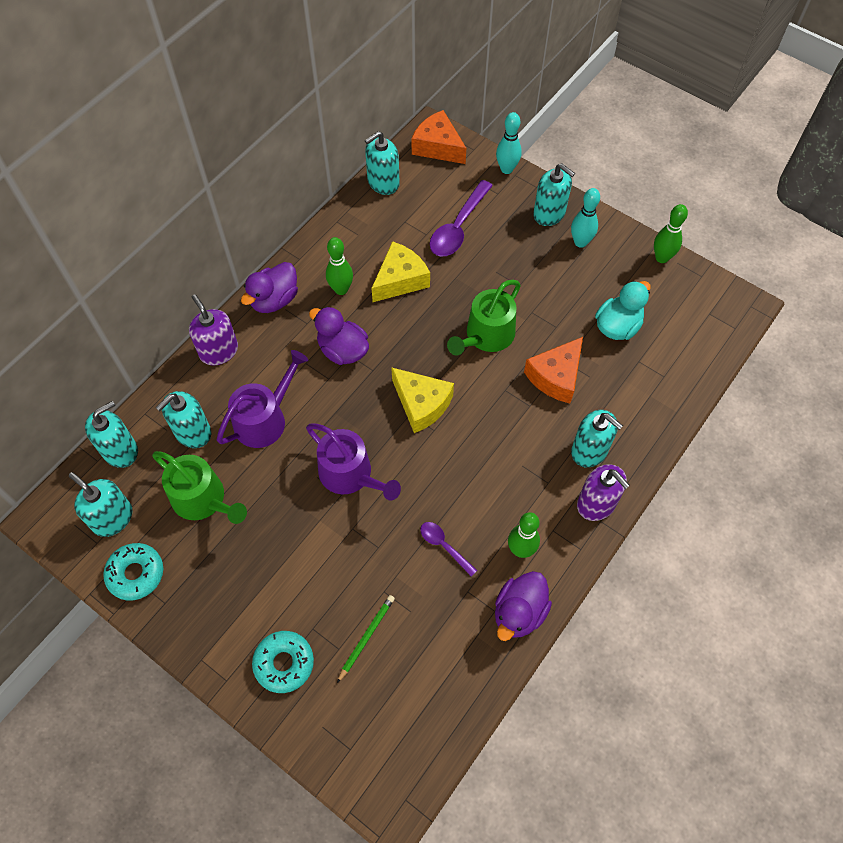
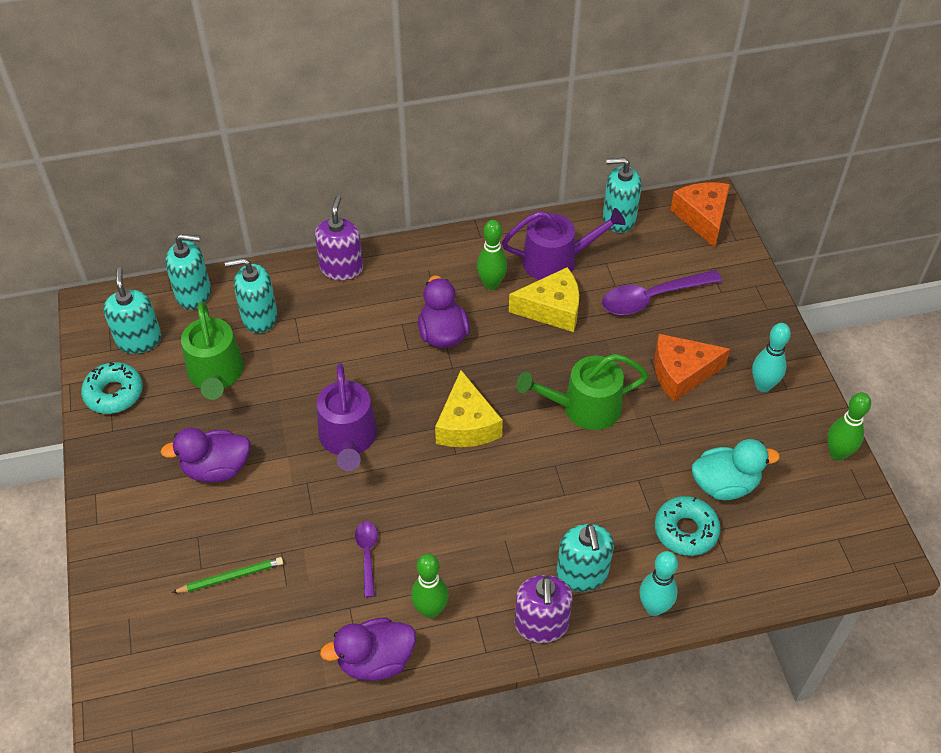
camera: 40 degrees right, 10 degrees down
(265, 419) = (324, 346): purple watering can -> purple watering can (556, 261)
(274, 300) = (426, 257): purple duck -> purple duck (216, 469)
(284, 663) = (150, 545): turquoise donut -> turquoise donut (685, 530)
(506, 169) = (752, 276): turquoise bowling pin -> turquoise bowling pin (654, 607)
(549, 213) = (756, 340): turquoise soap dispenser -> none
(556, 377) = (615, 487): orange cheese -> orange cheese (681, 373)

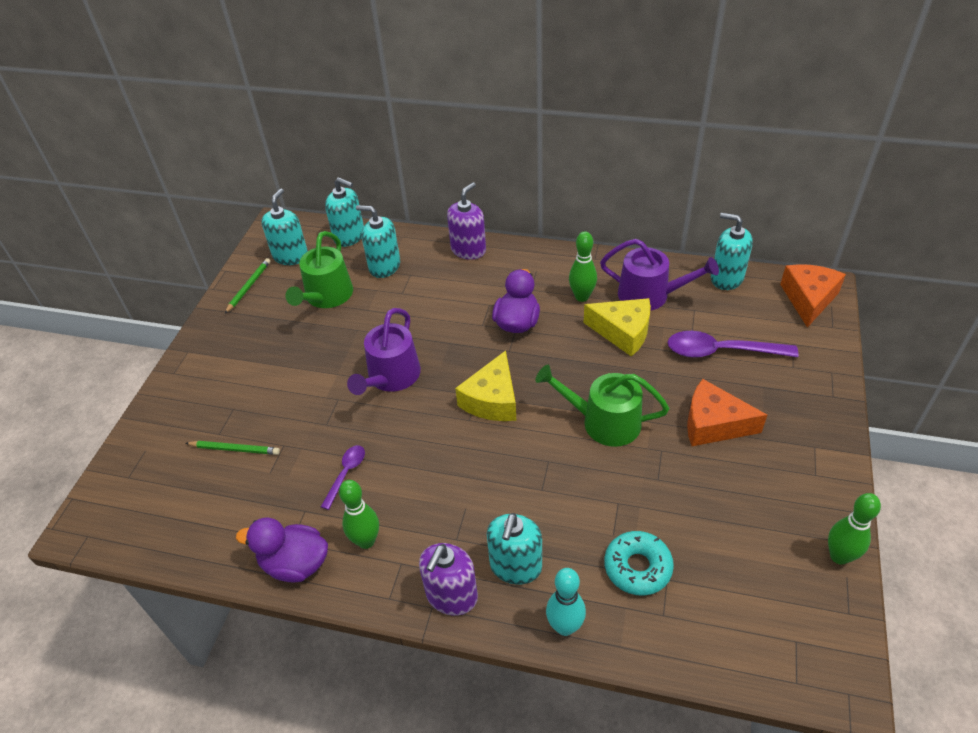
camera: 30 degrees right, 5 degrees down
(114, 393) = (249, 287): turquoise donut -> green pencil
(216, 469) = (280, 364): purple duck -> none
(724, 485) = (701, 540): turquoise duck -> none
(763, 385) = (791, 463): turquoise bowling pin -> none

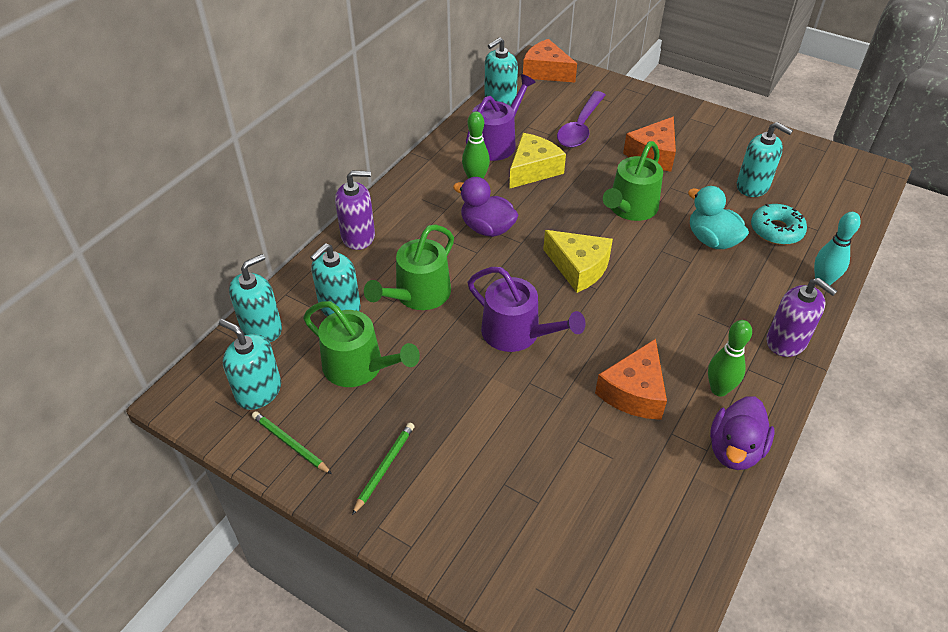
camera: 75 degrees left, 0 degrees up
(234, 449) = (568, 488): green pencil -> green pencil (384, 468)
(346, 474) = (634, 392): purple spoon -> orange cheese
(414, 304) = (418, 294): none -> green watering can
(468, 250) = (358, 236): purple soap dispenser -> purple soap dispenser turned 120 degrees clockwise
(515, 566) = (764, 296): turquoise soap dispenser -> turquoise soap dispenser (753, 186)
(587, 504) = (712, 240): none -> turquoise duck
(839, 556) = (782, 139): green bowling pin -> none

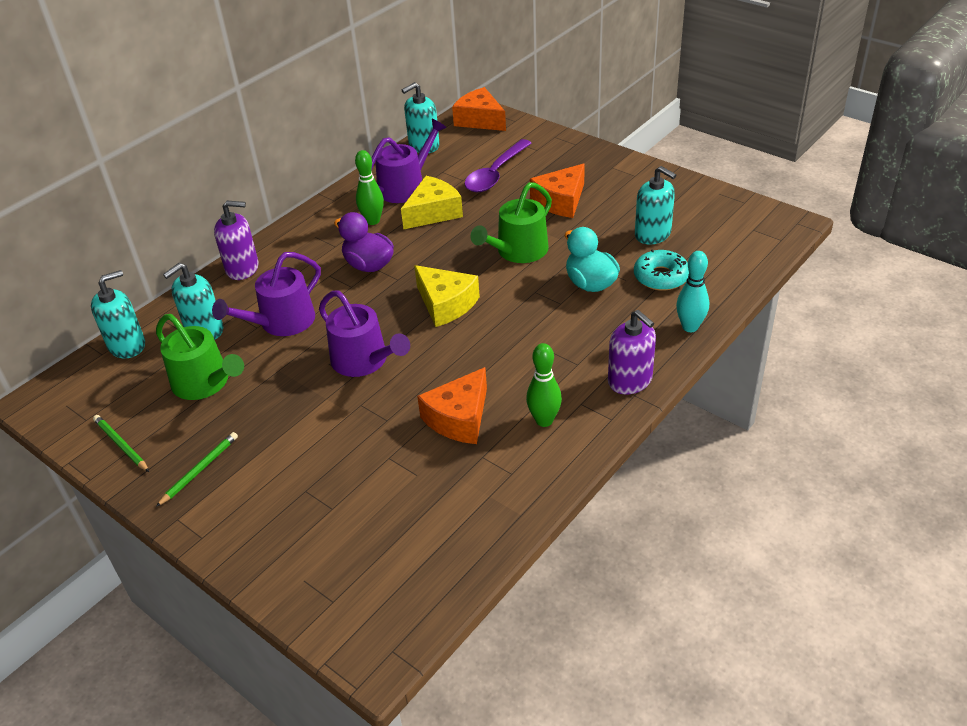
camera: 10 degrees right, 5 degrees down
(258, 391) = (107, 399): turquoise soap dispenser -> none
(418, 294) = (281, 322): green watering can -> purple watering can
(735, 449) = (539, 475): purple duck -> none

